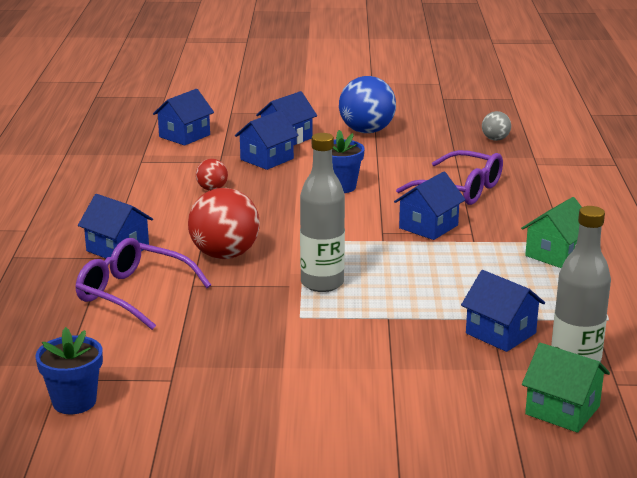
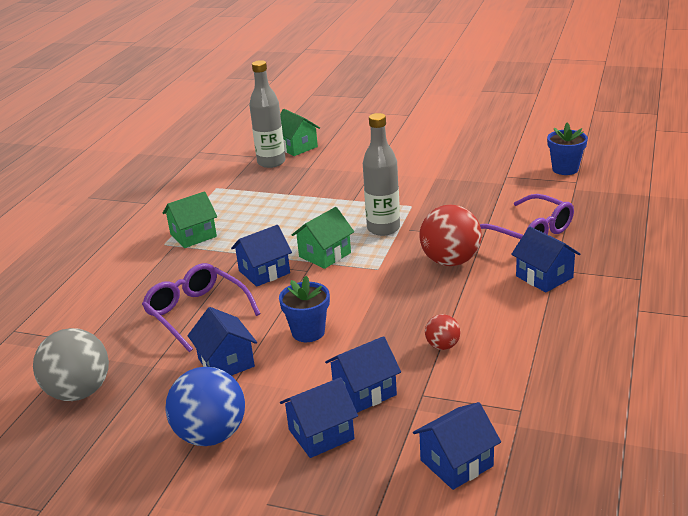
camera: 160 degrees left, 5 degrees up
(374, 248) = (325, 255): none -> green house
(495, 139) = (79, 392): grey ball -> grey ball, size x1.98
(501, 333) = (290, 185): blue house -> blue house (226, 362)

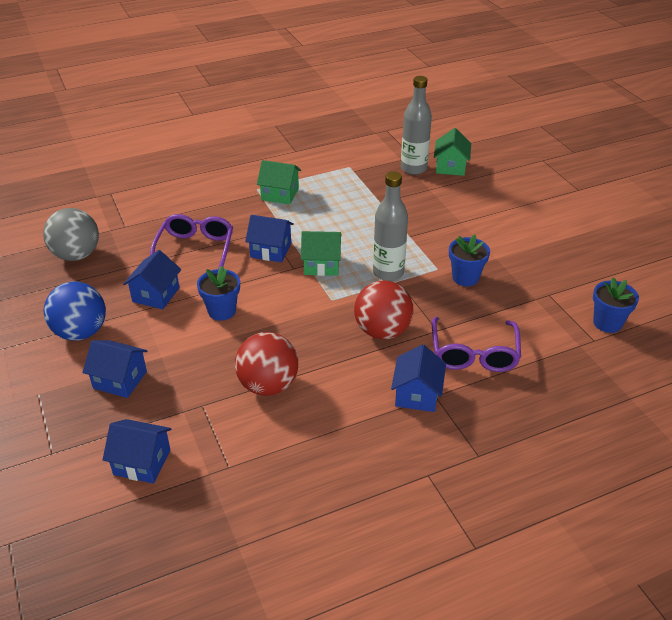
camera: 45 degrees right, 10 degrees up
(364, 391) = (181, 375): blue house -> none
(439, 199) = (465, 278): none -> blue flower pot
(442, 346) = (268, 385): red ball -> red ball, size x1.98

